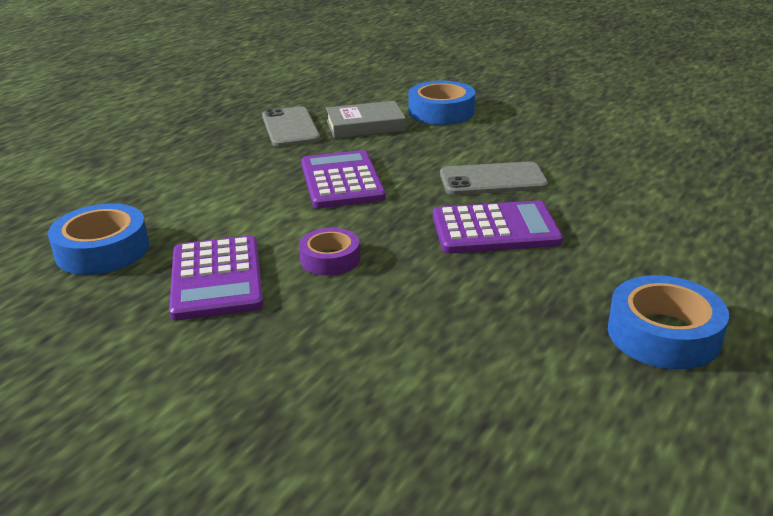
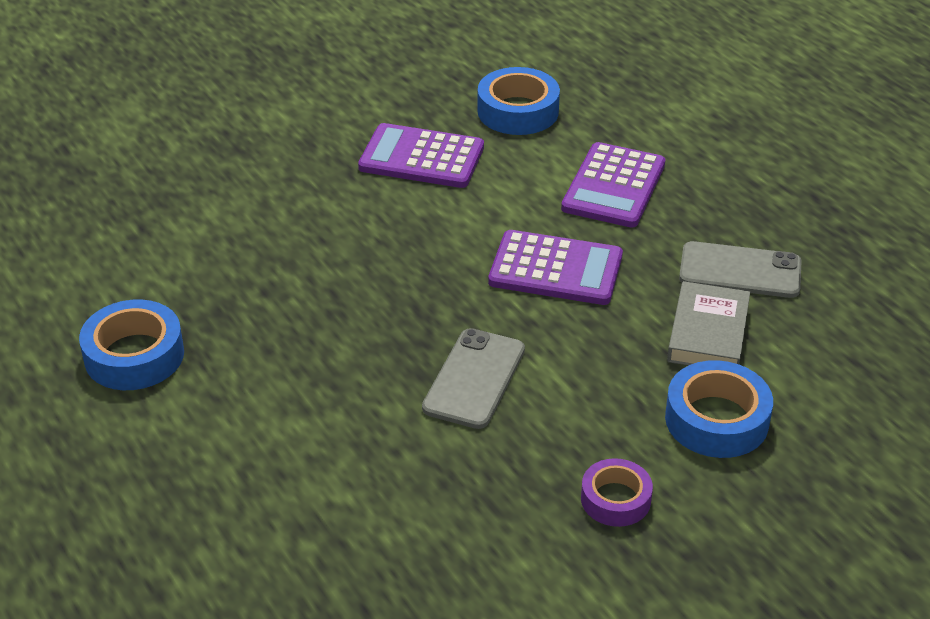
camera: 115 degrees right, 10 degrees up
(330, 259) = (402, 220): purple tape -> purple tape (615, 499)
(495, 229) = (369, 335): purple calculator -> purple calculator (614, 186)

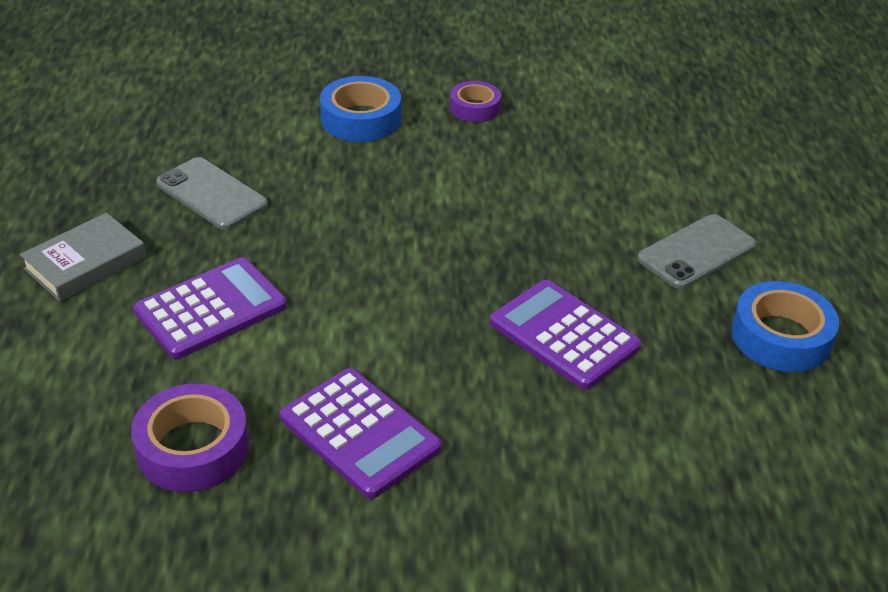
camera: 150 degrees left, 0 degrees up
(474, 379) = (502, 205): grey phone -> grey phone (696, 252)
(518, 111) = (192, 448): blue tape -> purple tape
(555, 269) = (353, 257): purple calculator -> purple calculator (564, 335)
(708, 333) = (297, 165): grey book -> grey book (85, 263)

